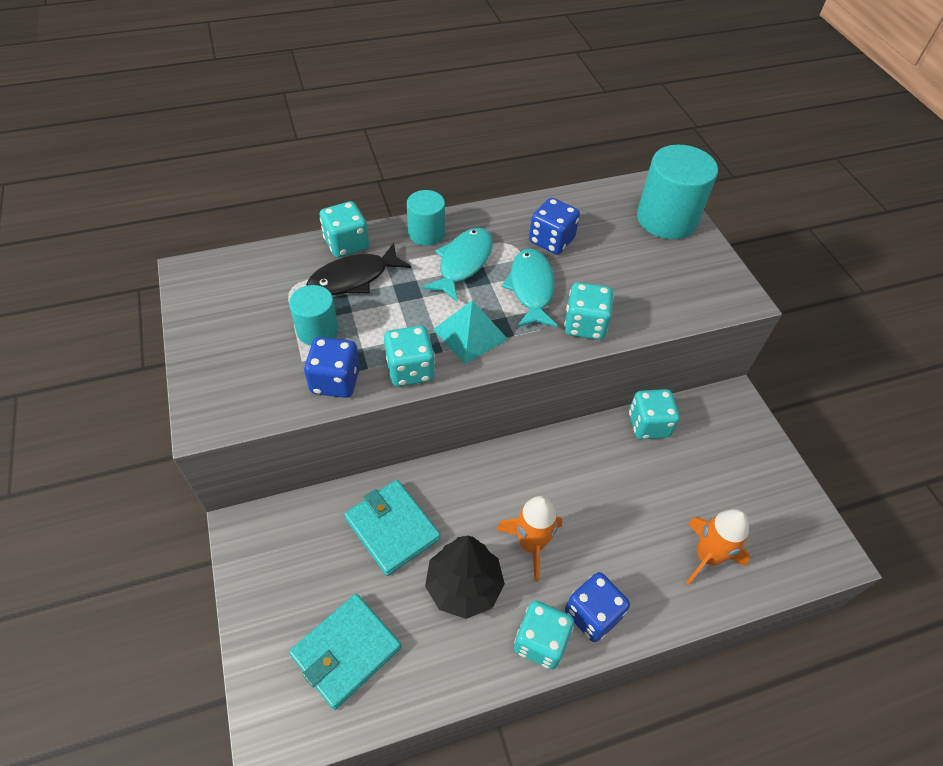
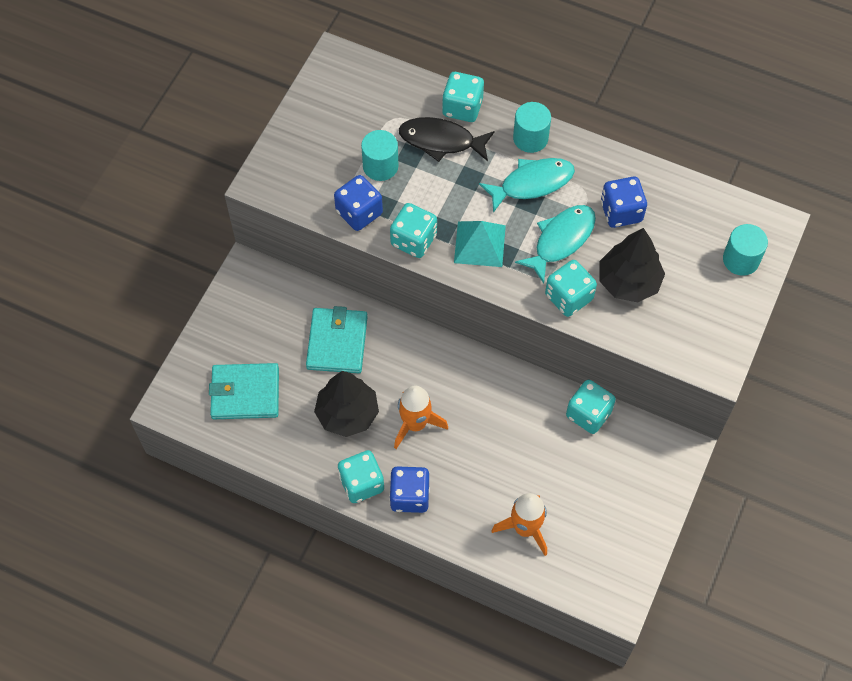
camera: 45 degrees right, 10 degrees up
(613, 283) = (628, 282): none -> black tree
(666, 219) = (741, 259): turquoise cylinder -> turquoise cylinder, size x0.58

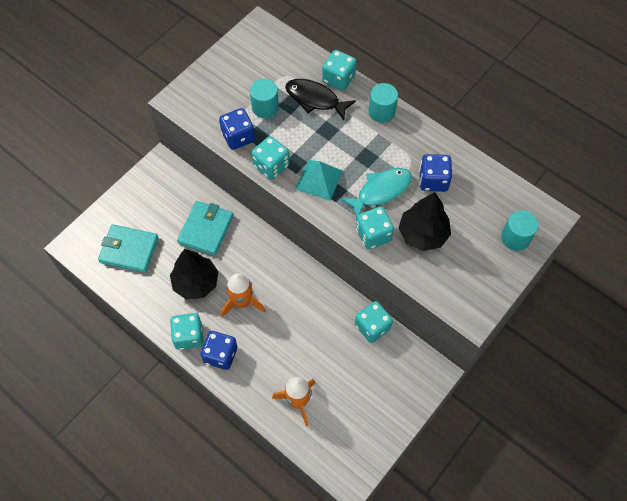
camera: 15 degrees right, 0 degrees up
(532, 184) = (372, 145): turquoise fish -> none

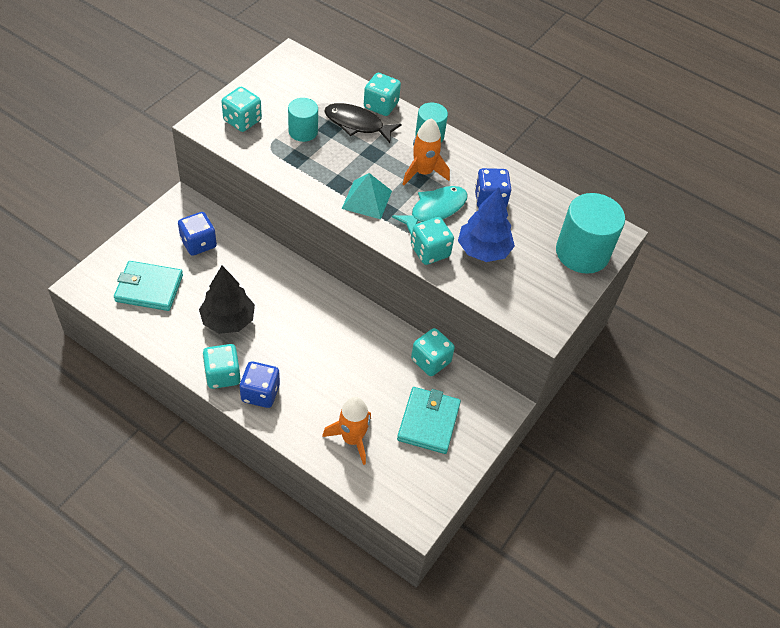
camera: 10 degrees left, 10 degrees down
(206, 229) = (237, 266): turquoise wallet -> turquoise wallet (428, 422)
(238, 137) = (275, 159): blue dice -> blue dice (198, 243)
(242, 302) = (282, 339): orange rocket -> orange rocket (423, 172)
(271, 166) = (313, 186): turquoise dice -> turquoise dice (242, 121)
(423, 234) = (483, 250): black tree -> blue tree
(515, 238) = (582, 252): turquoise cylinder -> turquoise cylinder, size x1.73

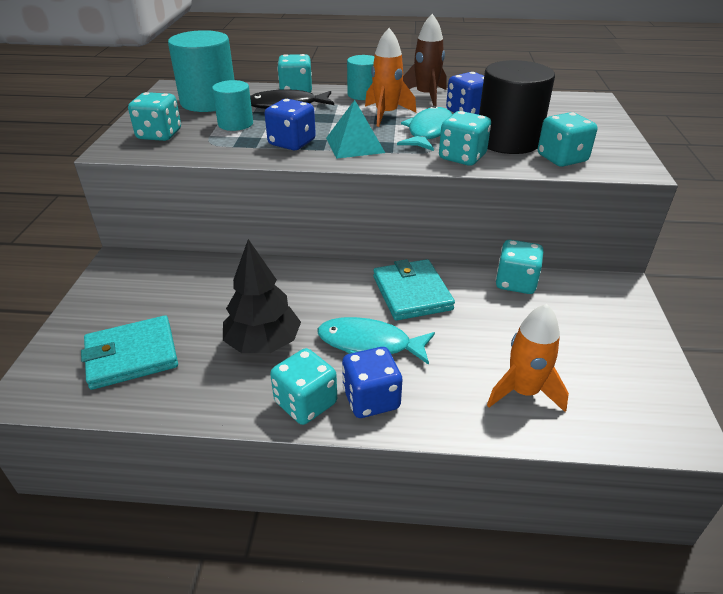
camera: 25 degrees left, 15 degrees down
(198, 243) = (167, 288): blue dice -> blue dice (292, 143)
(290, 355) = (369, 344): none -> turquoise fish
(428, 422) = (577, 334): turquoise wallet -> turquoise wallet (412, 293)
(478, 162) = (426, 96): none -> brown rocket
(483, 250) = (508, 141): blue tree -> black cylinder
(501, 289) = (562, 158): none -> turquoise dice
(582, 252) = (587, 116): turquoise cylinder -> turquoise cylinder (209, 102)

